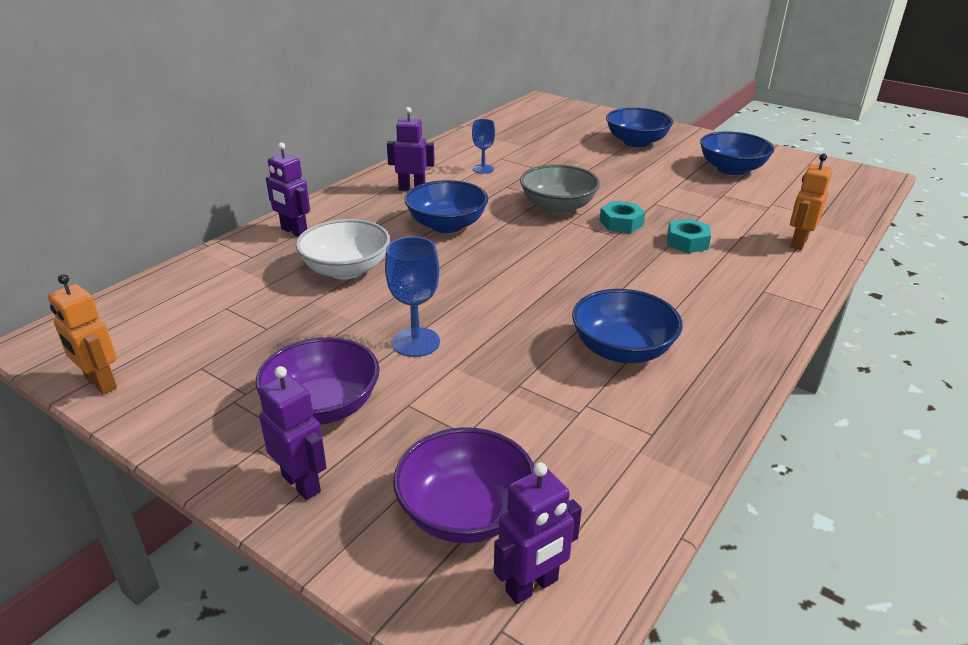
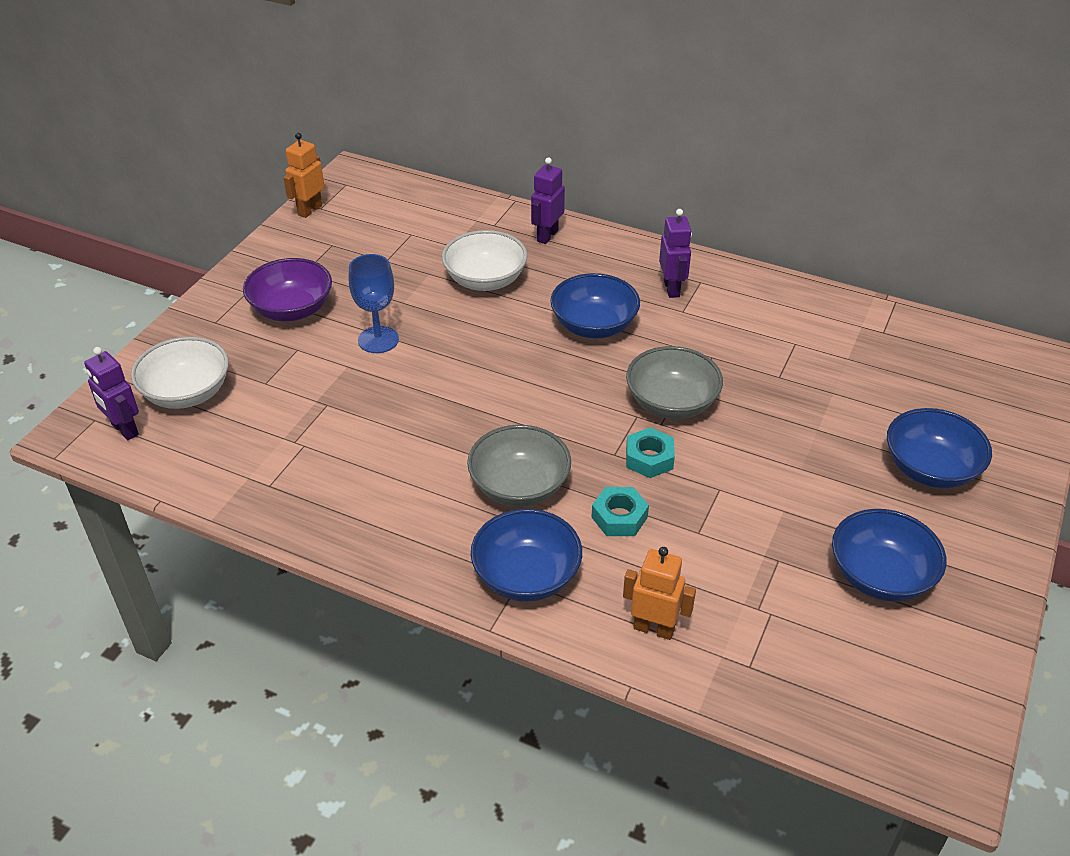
camera: 80 degrees right, 10 degrees up
(302, 483) = (214, 318): purple robot -> none
(465, 512) = (187, 393): purple bowl -> white bowl
(483, 169) = (752, 333): blue goblet -> none
(622, 350) = (385, 465): blue bowl -> blue bowl (526, 576)
(653, 280) = (519, 486): none -> grey bowl

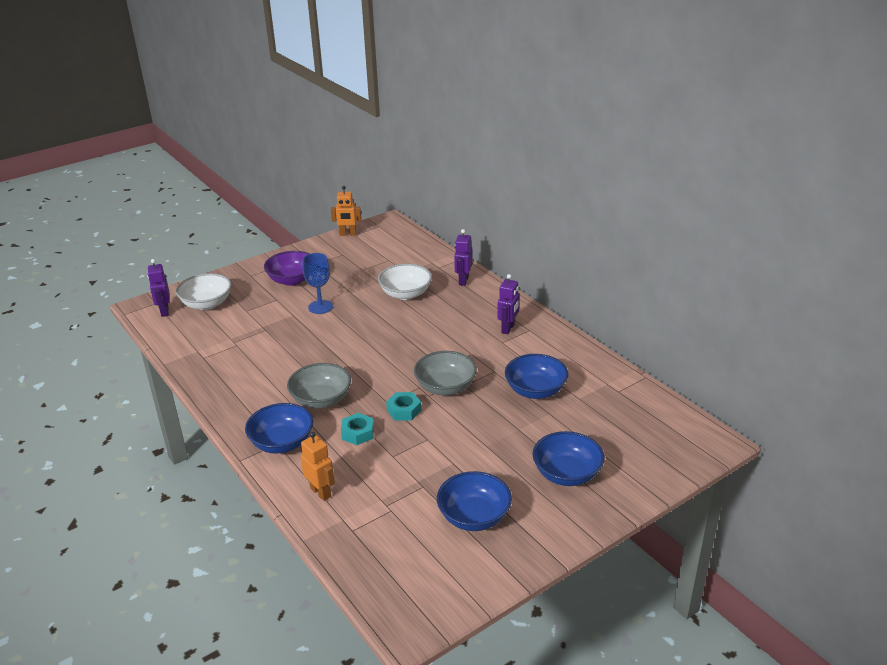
camera: 30 degrees right, 10 degrees down
(309, 210) = (348, 234): orange robot -> orange robot turned 150 degrees counterclockwise
(547, 236) = (463, 281): purple robot -> purple robot turned 45 degrees counterclockwise
(594, 326) = (442, 334): blue bowl -> blue bowl (535, 390)

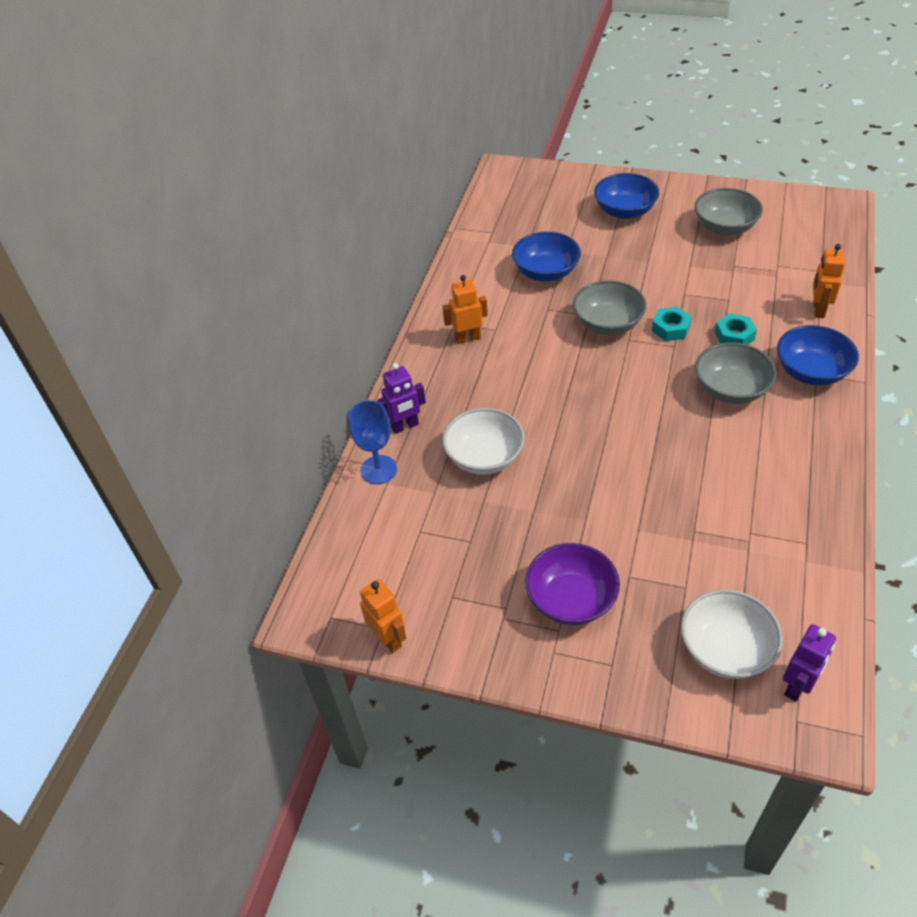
camera: 125 degrees left, 15 degrees up
(320, 307) = (594, 516): blue goblet -> blue goblet (378, 470)
(474, 517) = (724, 227): blue bowl -> grey bowl
(508, 328) = (467, 338): purple robot -> orange robot

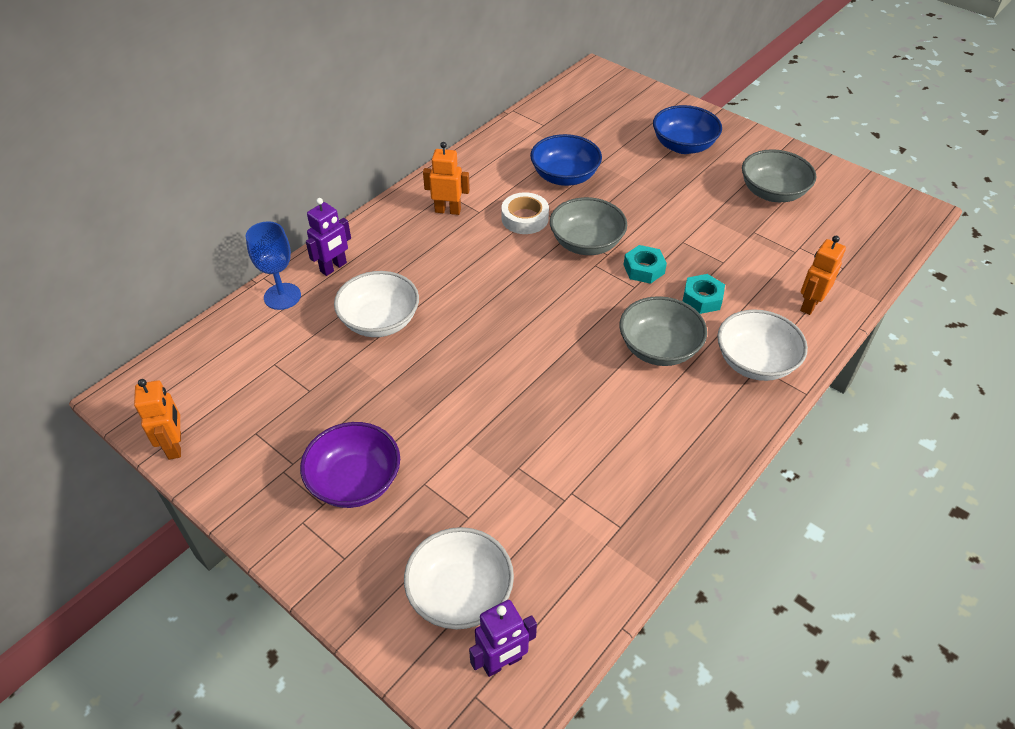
camera: 20 degrees right, 0 degrees up
(405, 426) = (333, 267): purple robot -> purple robot turned 45 degrees counterclockwise
(540, 321) = (524, 218): none -> white tape
(811, 372) = (755, 362): blue bowl -> white bowl

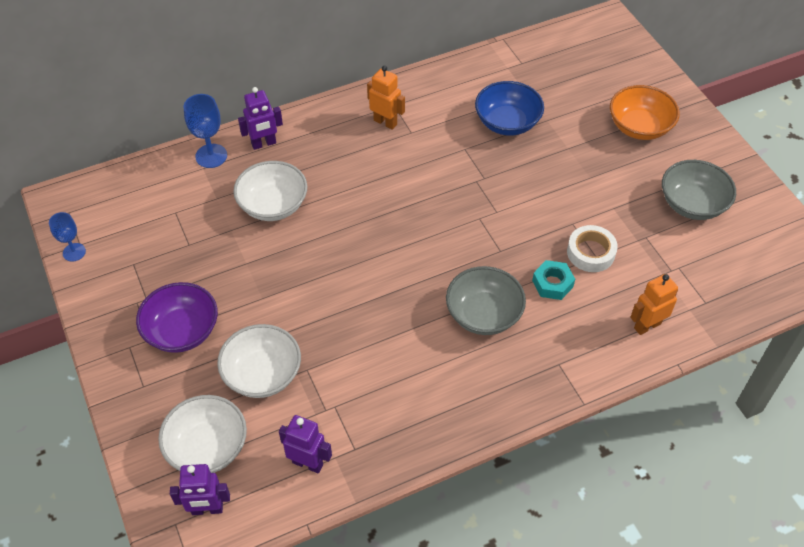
camera: 25 degrees right, 5 degrees up
(175, 446) = (74, 252): orange robot -> blue goblet
(524, 218) = (446, 152): white tape -> white tape (591, 252)
(581, 562) = (308, 463): none -> purple robot
(586, 243) = (484, 195): grey bowl -> none
(644, 269) = (519, 237): turquoise nut -> none
(683, 146) = (639, 127): blue bowl -> orange bowl
(755, 362) = (558, 359): white bowl -> white bowl (262, 374)

